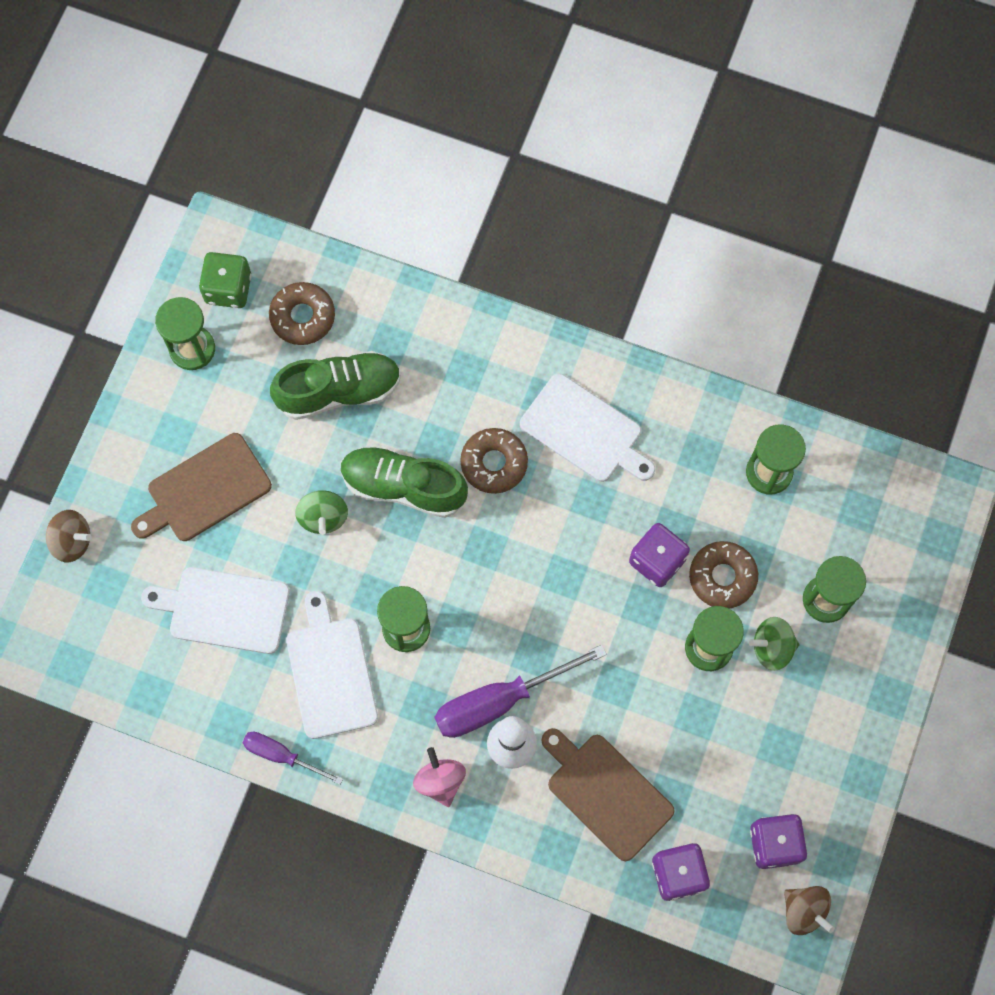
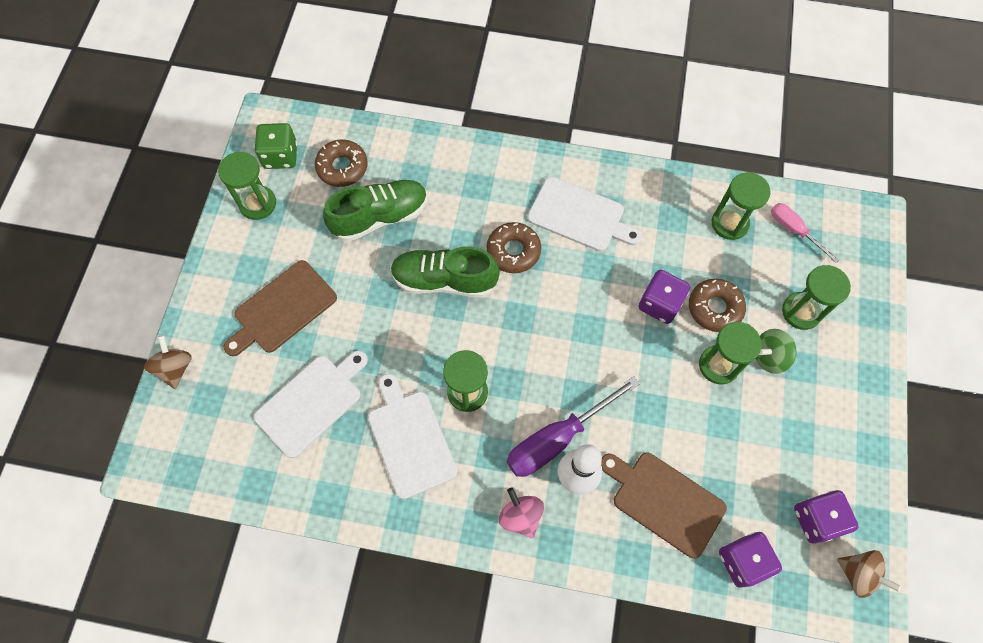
camera: 10 degrees left, 5 degrees down
(72, 541) = (175, 368): brown spinning top -> brown spinning top turned 105 degrees counterclockwise
(224, 609) = (312, 402): white cutting board -> white cutting board turned 135 degrees clockwise
(281, 755) = (379, 518): purple screwdriver -> none
(323, 517) = (383, 314): green spinning top -> none
(847, 494) = (794, 230): none -> pink screwdriver

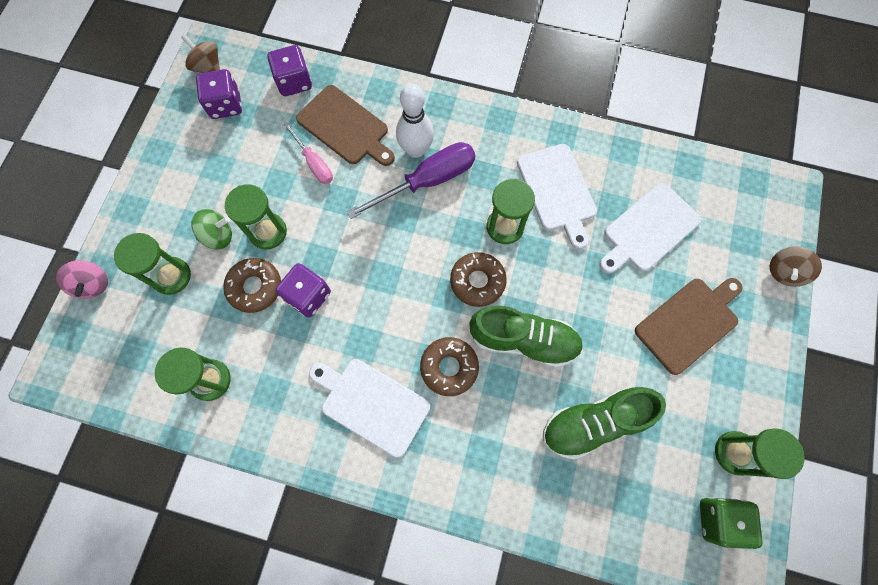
camera: 175 degrees left, 5 degrees up
(175, 368) = (784, 272): brown spinning top -> brown spinning top turned 45 degrees clockwise
(342, 167) = (642, 495): brown donut -> brown donut (477, 281)
(521, 516) = (465, 125): pink spinning top -> pink spinning top (93, 284)
(794, 230) = (144, 366): pink screwdriver -> pink screwdriver (314, 163)

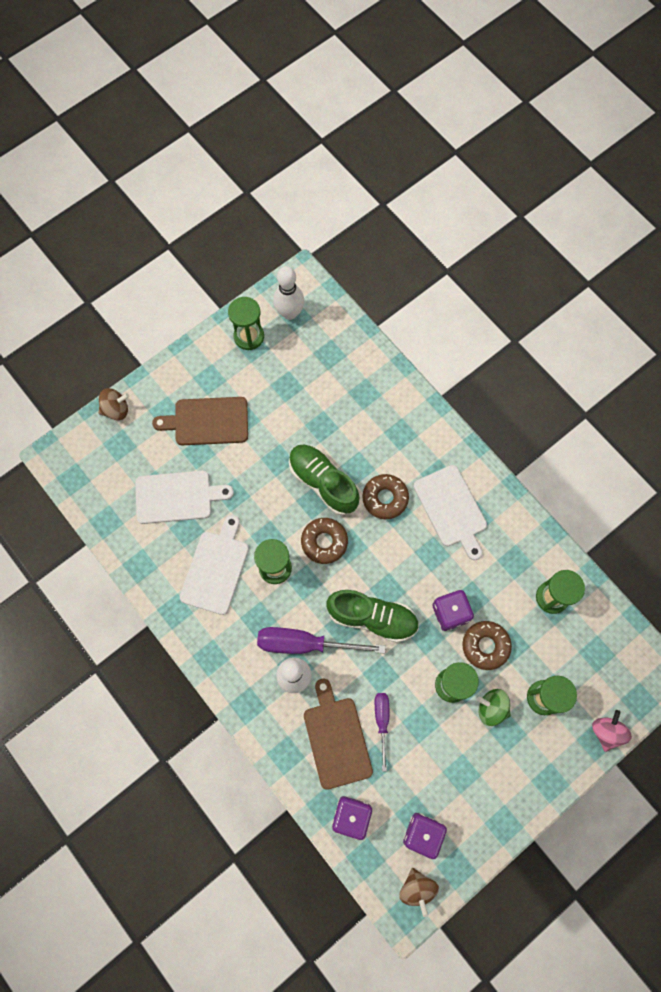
camera: 145 degrees left, 0 degrees up
(314, 163) = (382, 721): pink screwdriver -> purple screwdriver
(594, 422) = (318, 406): green shoe -> green shoe (372, 617)
(718, 519) = (290, 313): green dice -> white bowling pin

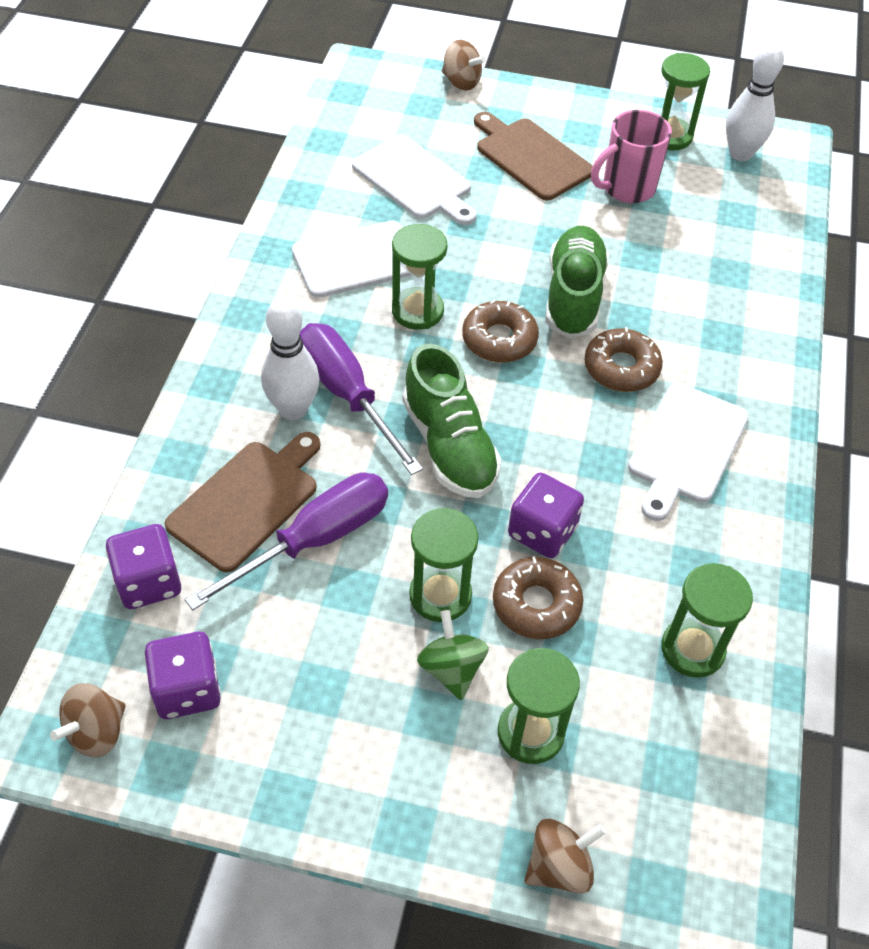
camera: 50 degrees right, 20 degrees down
(270, 392) = (627, 188): none -> pink mug
(382, 721) = (314, 540): purple screwdriver -> purple screwdriver, size x1.73
(606, 731) = (559, 866): pink spinning top -> brown spinning top

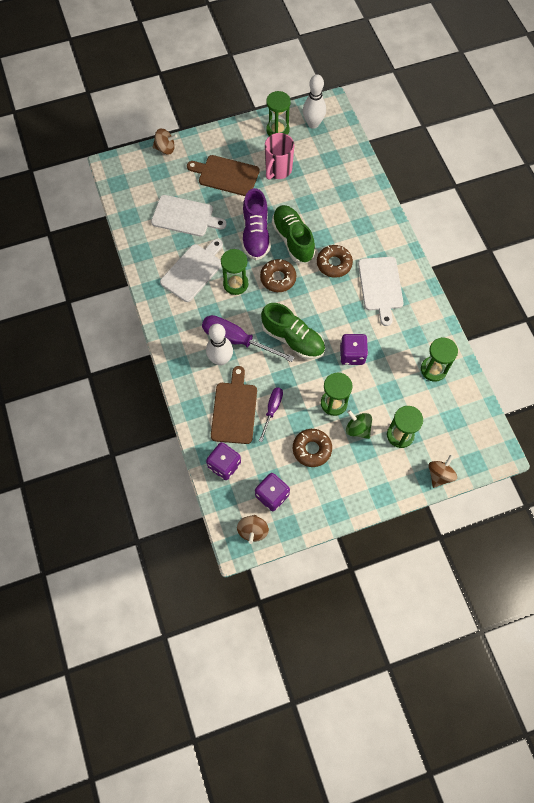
camera: 30 degrees left, 15 degrees up
(314, 540) = (272, 410): purple screwdriver -> purple screwdriver, size x0.58
(513, 258) = (256, 234): none -> purple shoe
(536, 604) = (369, 385): brown donut -> brown donut (312, 449)

